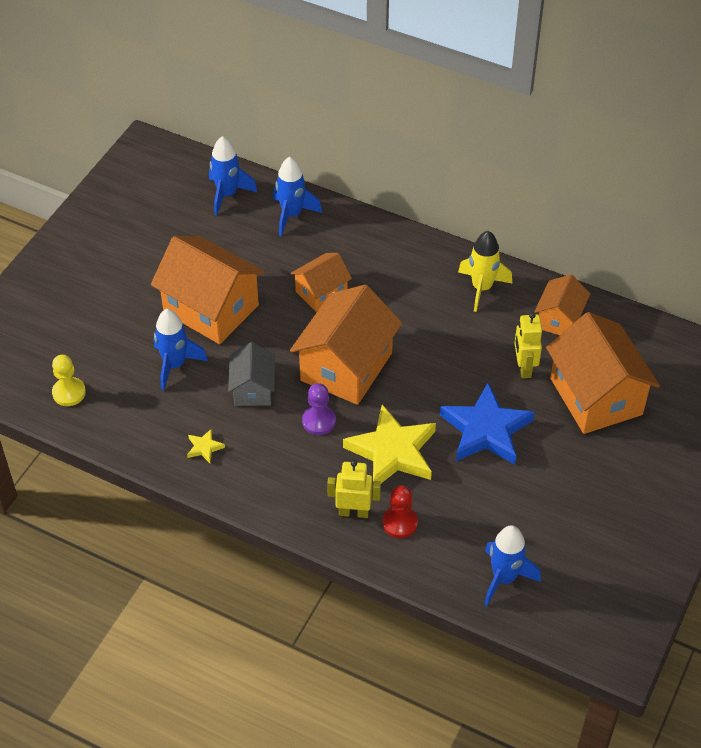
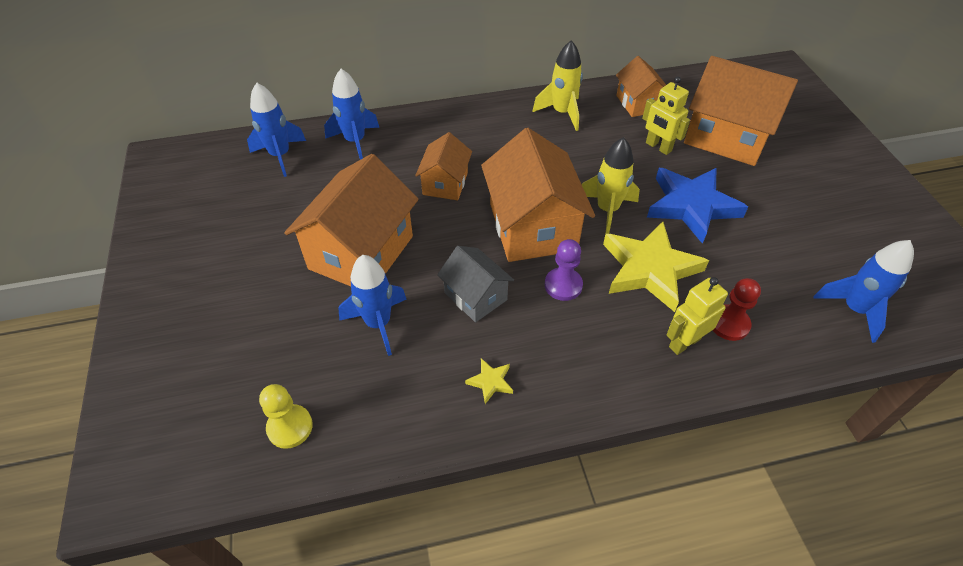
camera: 40 degrees left, 0 degrees up
(211, 309) = (361, 252): orange house -> orange house turned 60 degrees counterclockwise
(416, 390) = (607, 210): none -> yellow rocket

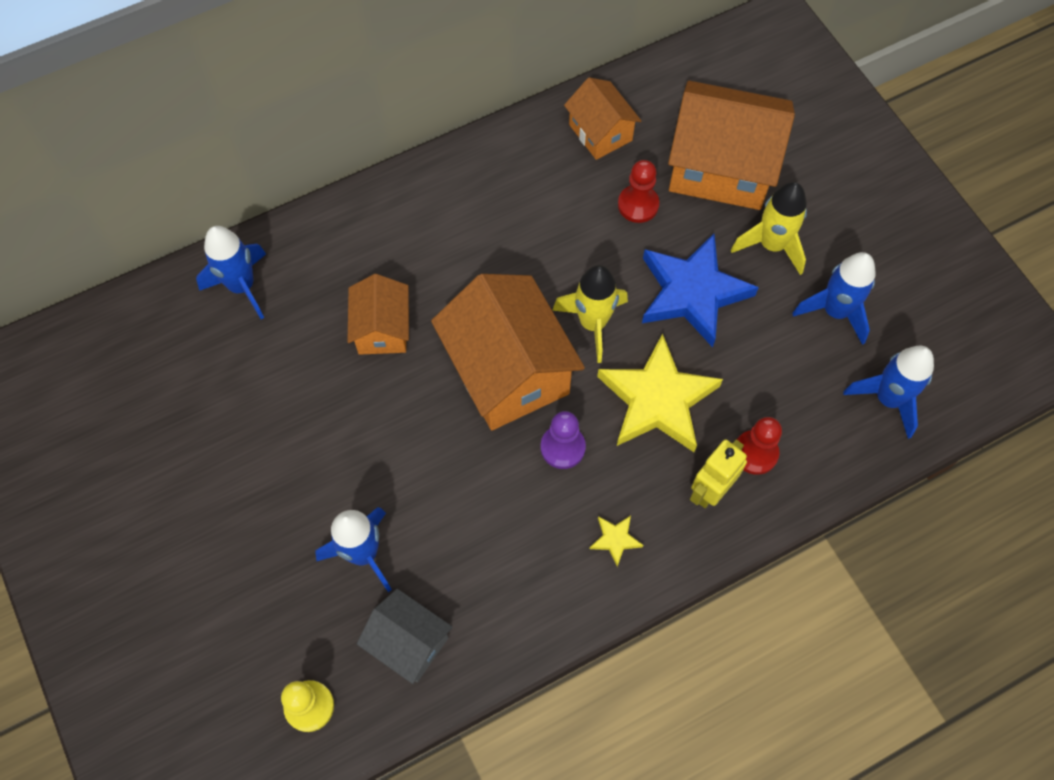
camera: 15 degrees left, 15 degrees up
(280, 155) = (149, 334): blue rocket -> blue rocket (835, 311)
(361, 252) = (310, 460): orange house -> none
(475, 296) = (465, 488): grey house -> grey house (408, 642)
(490, 382) = (511, 594): yellow star -> yellow star (615, 539)
(562, 113) = (504, 172): yellow rocket -> yellow rocket (771, 245)
(658, 147) = (638, 205): yellow robot -> red pawn

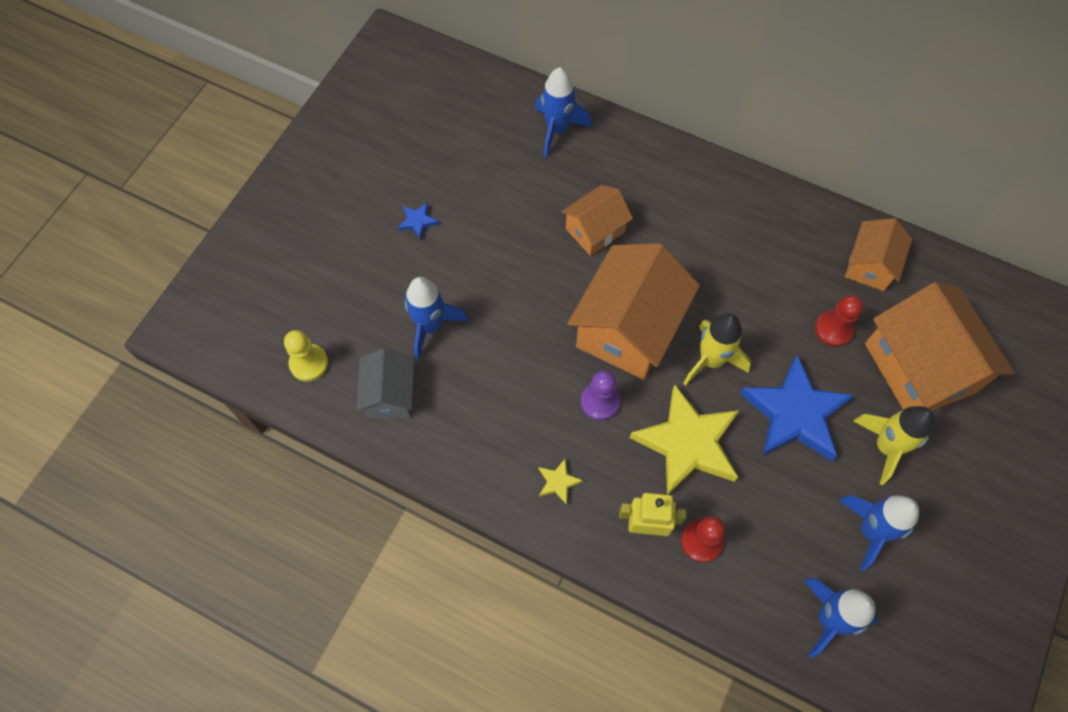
camera: 55 degrees right, 0 degrees up
(233, 489) = (418, 221): none -> blue star

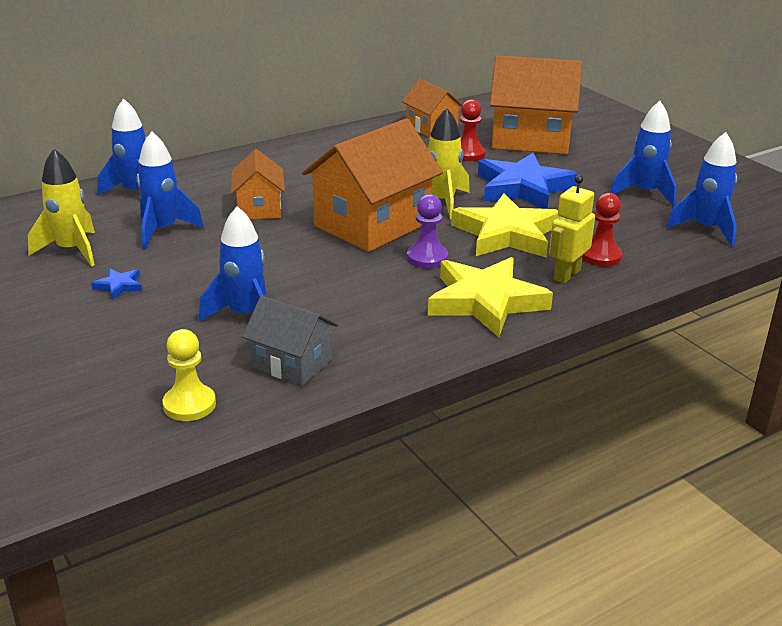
camera: 60 degrees left, 35 degrees down
(512, 191) = (163, 230): none -> blue rocket
(558, 482) = (485, 301): yellow star -> yellow star, size x2.45
(628, 328) = (372, 224): orange house -> orange house turned 75 degrees clockwise
(886, 447) = (582, 168): yellow rocket -> yellow rocket (71, 250)

